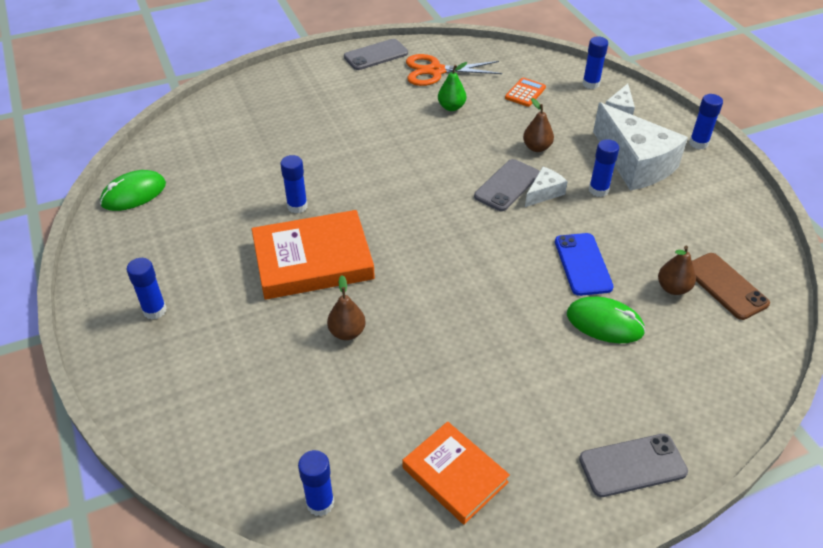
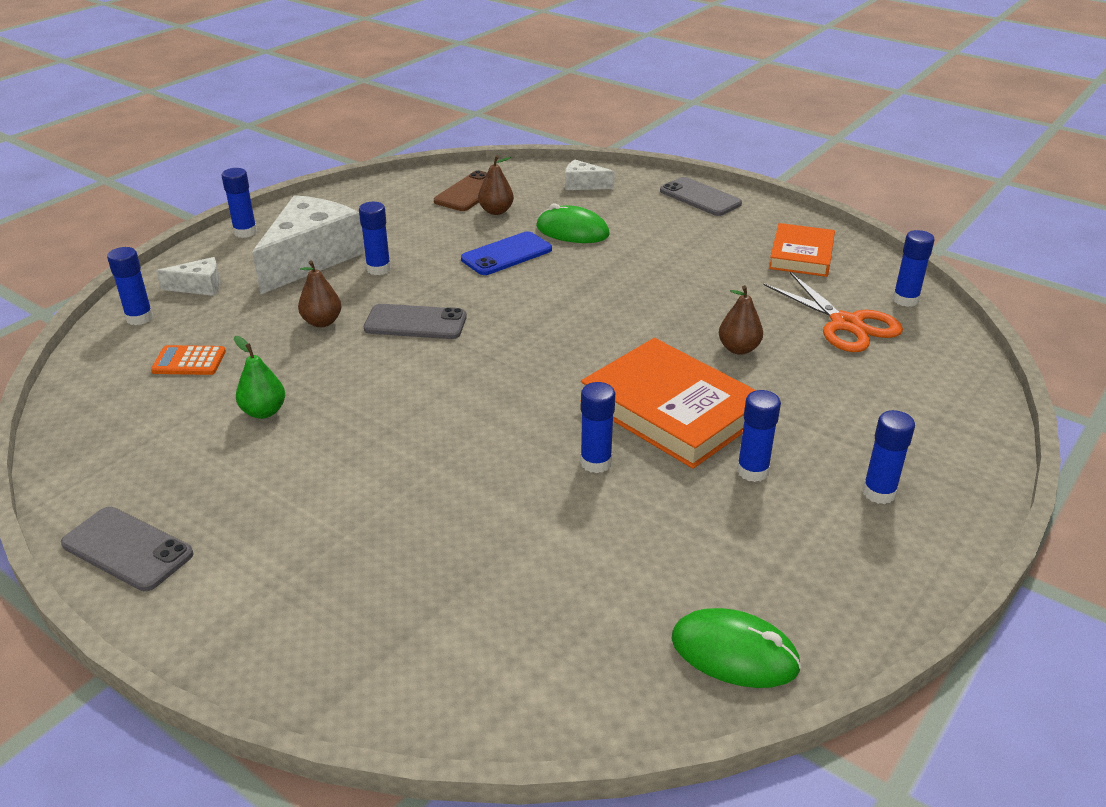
camera: 120 degrees left, 10 degrees down
(227, 265) = (752, 471): none -> blue glue stick
(435, 71) = (159, 460): orange scissors -> orange scissors (846, 324)
(544, 193) = (410, 297): white cheese -> white cheese (583, 185)
(604, 323) = (572, 231): green mouse -> green mouse turned 60 degrees counterclockwise

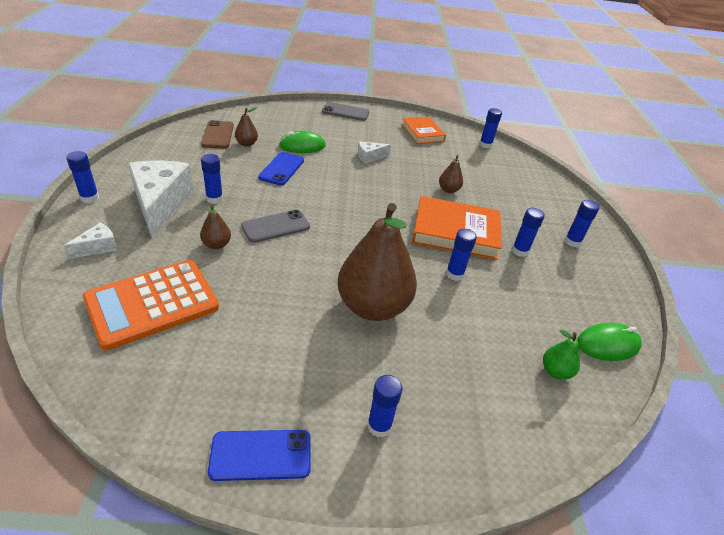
camera: 40 degrees left, 5 degrees up
(127, 549) = (261, 455): grey phone -> blue phone
(139, 318) = (75, 285): blue glue stick -> blue glue stick (379, 426)
(189, 361) = (152, 304): orange calculator -> orange calculator, size x2.33
(264, 412) = (245, 318): green pear -> green pear (555, 371)
(427, 457) = (373, 306): none -> brown pear
(583, 185) = (278, 117): white cheese -> white cheese (370, 157)
(846, 324) = (476, 163): orange scissors -> none

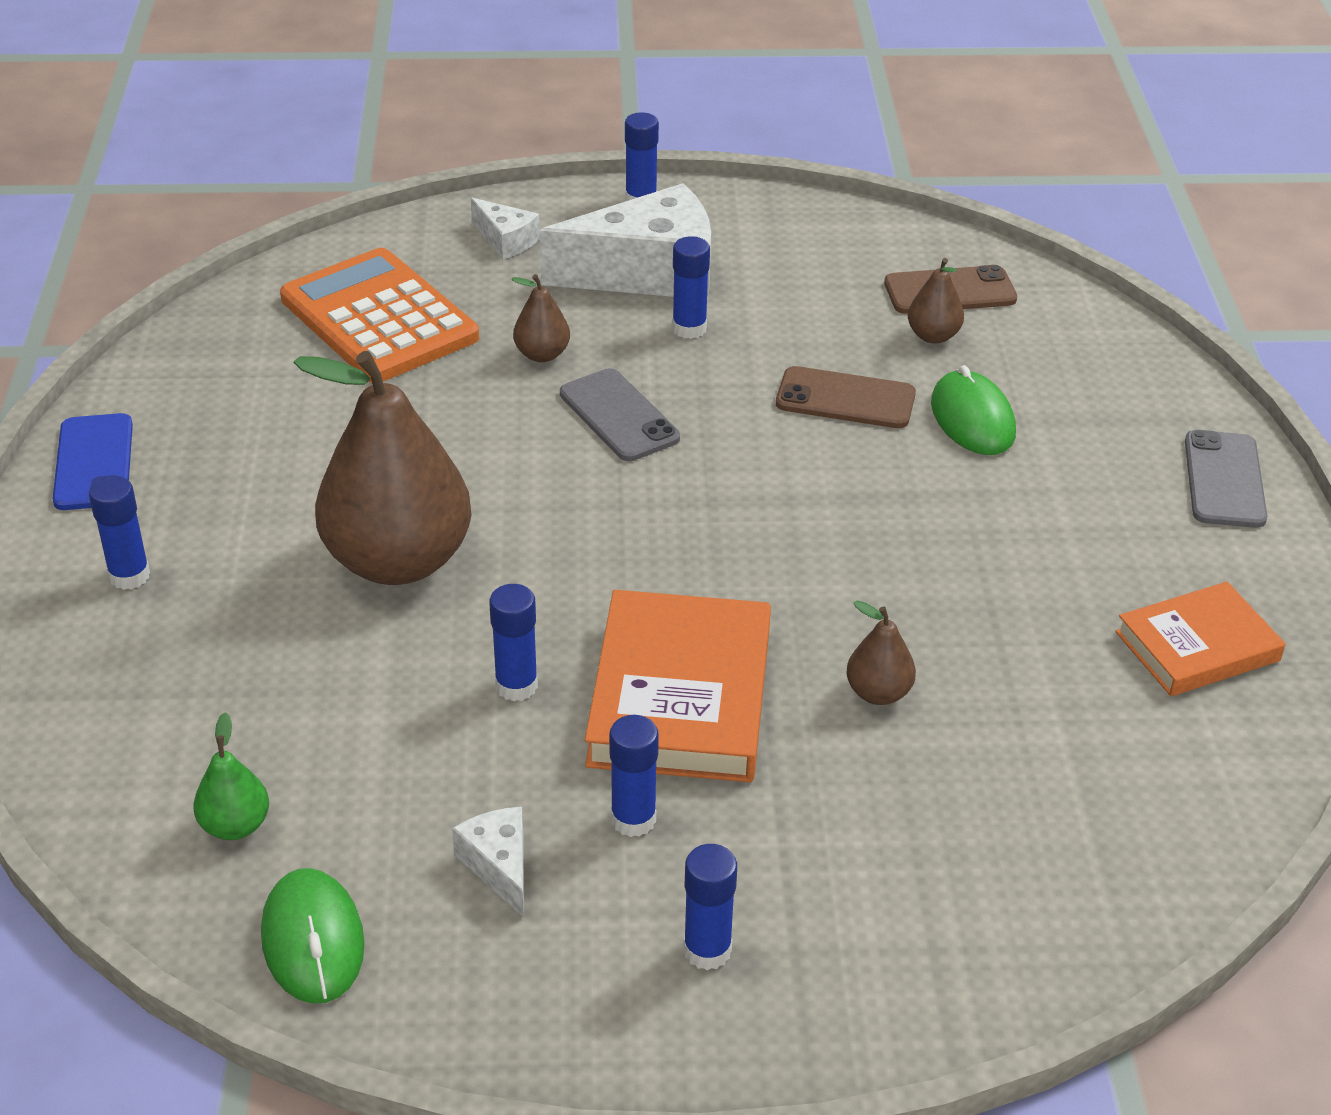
camera: 90 degrees right, 0 degrees up
(281, 169) = (845, 399): blue phone -> brown phone
(370, 157) = (981, 538): white cheese -> white cheese (499, 866)
(485, 145) = (1211, 801): blue glue stick -> none

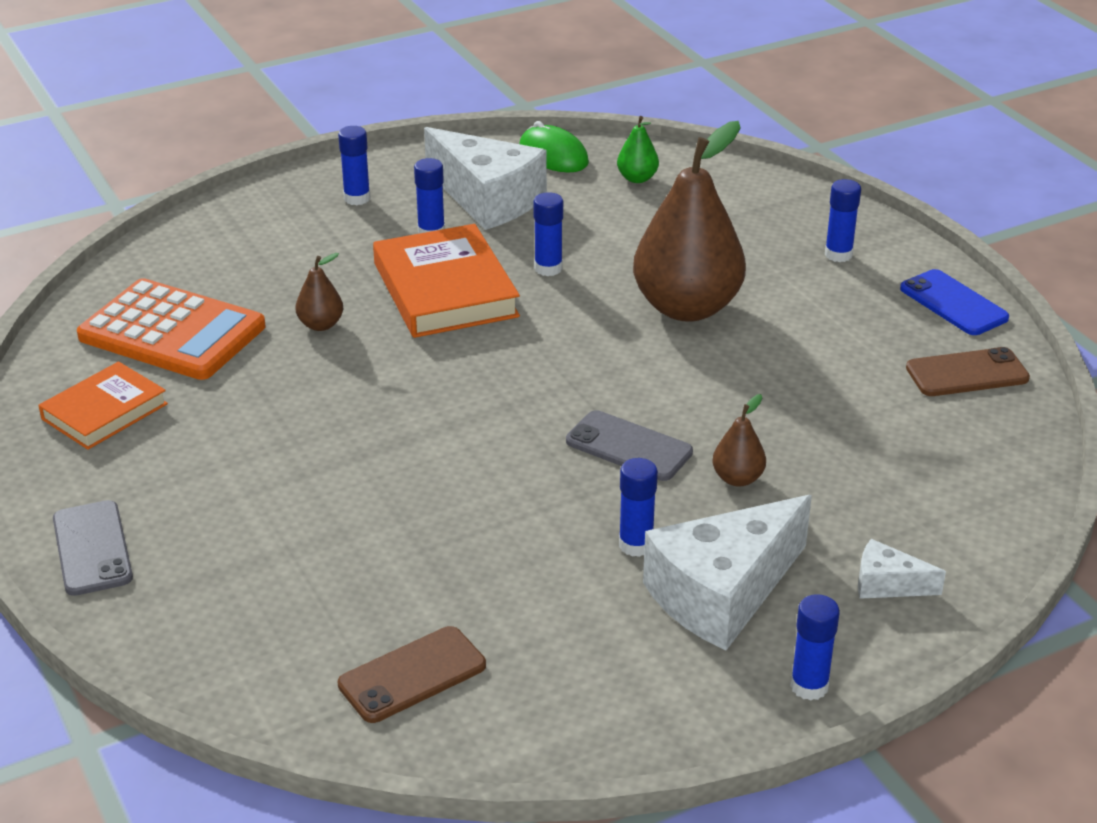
camera: 155 degrees right, 5 degrees down
(379, 318) = (902, 467): orange calculator -> orange calculator (172, 332)
(499, 866) = (487, 199): white cheese -> white cheese, size x2.16
(845, 399) = (453, 520): brown phone -> brown phone (967, 373)
(933, 336) = (405, 613): brown pear -> none
(972, 419) = (333, 537): green mouse -> none

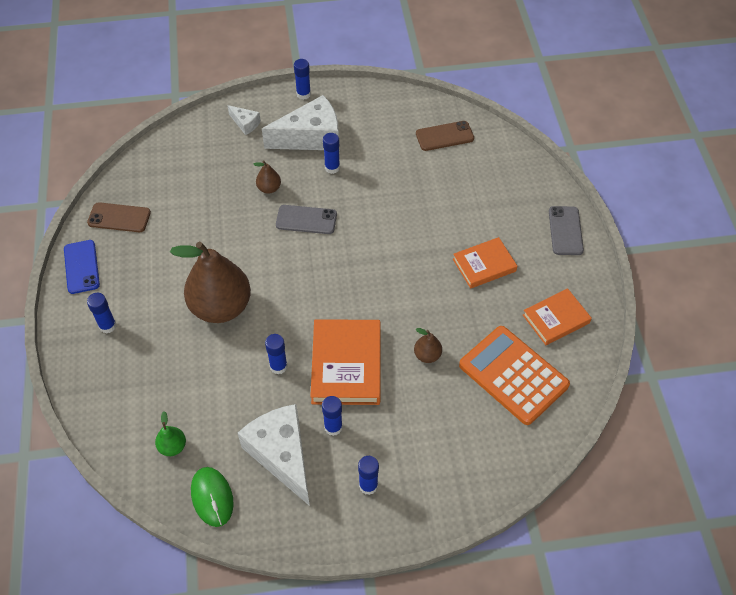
camera: 160 degrees left, 20 degrees up
(253, 456) = (484, 265): none -> orange book
(629, 447) = (306, 220): grey phone -> grey phone turned 45 degrees counterclockwise

